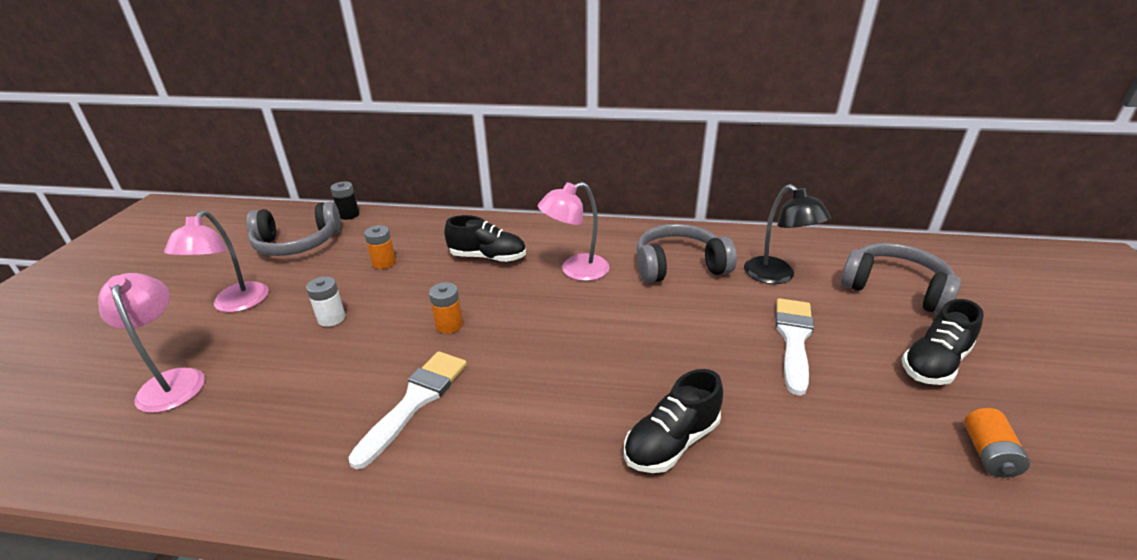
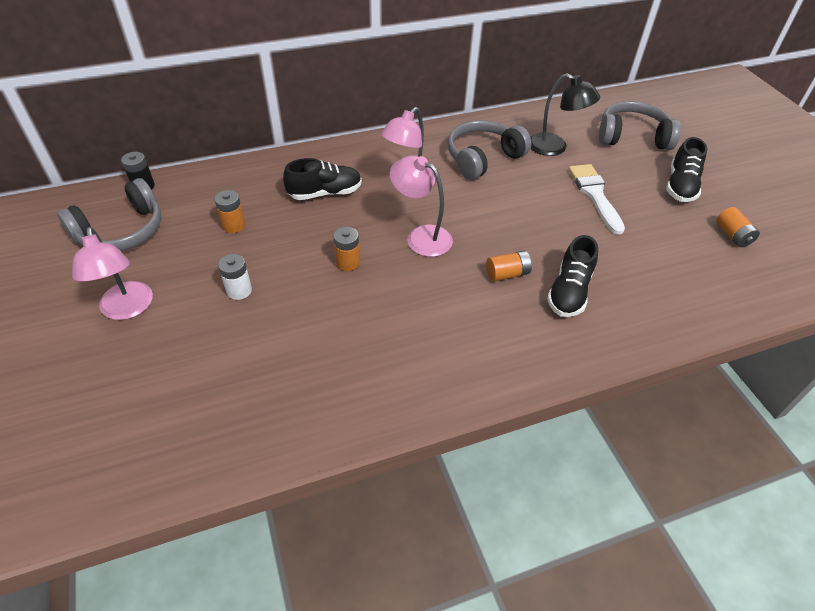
camera: 30 degrees left, 15 degrees up
(172, 381) = (149, 393): pink lamp -> pink lamp (421, 236)
(415, 401) = (378, 330): white brush -> none
(608, 392) = (507, 274): none -> orange battery

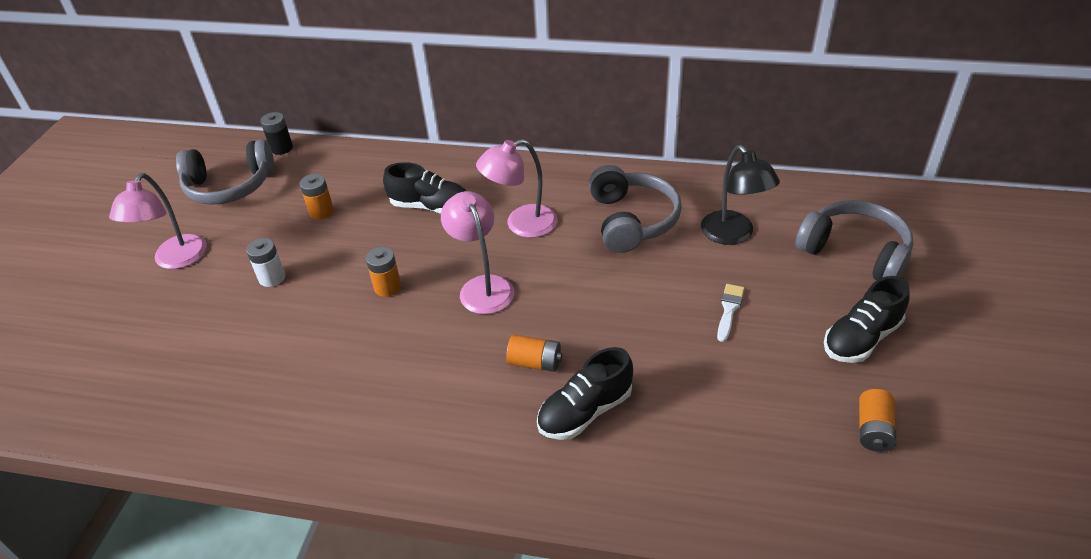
camera: 35 degrees right, 5 degrees down
(483, 158) = (632, 220): grey headphones -> grey headphones turned 90 degrees clockwise
(595, 195) = (729, 310): white brush -> white brush, size x0.55

